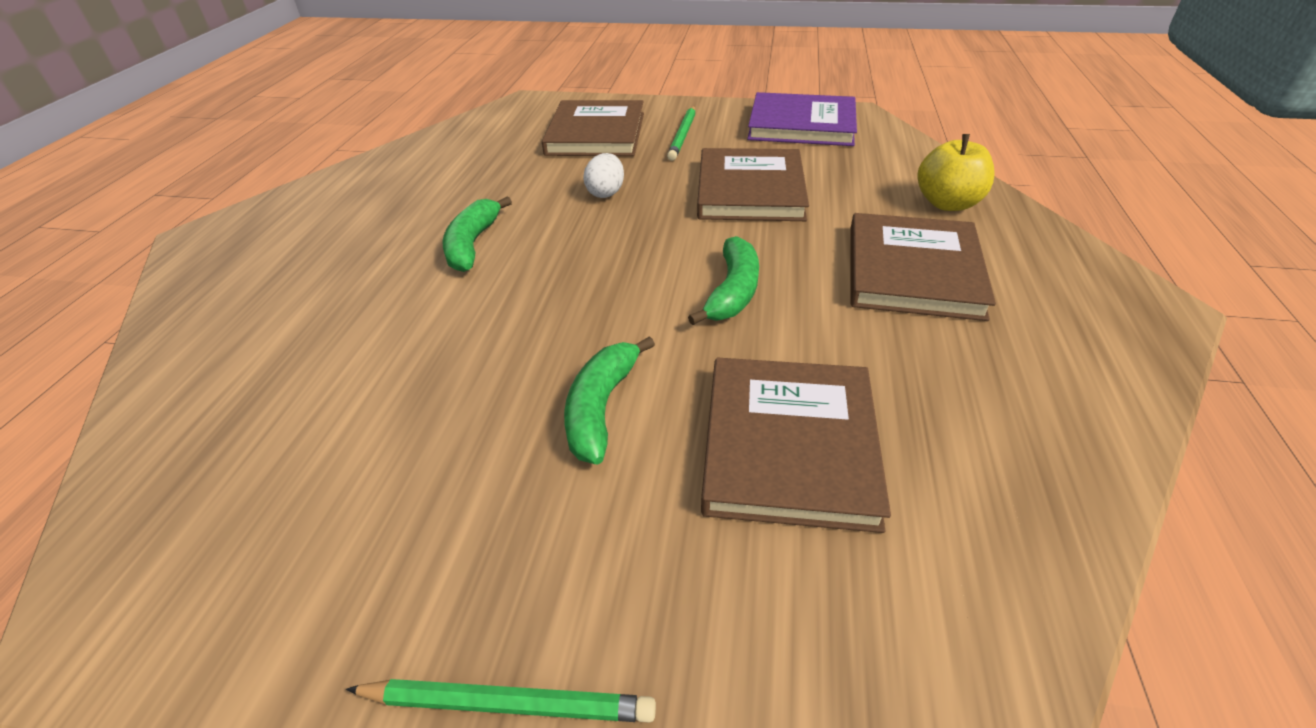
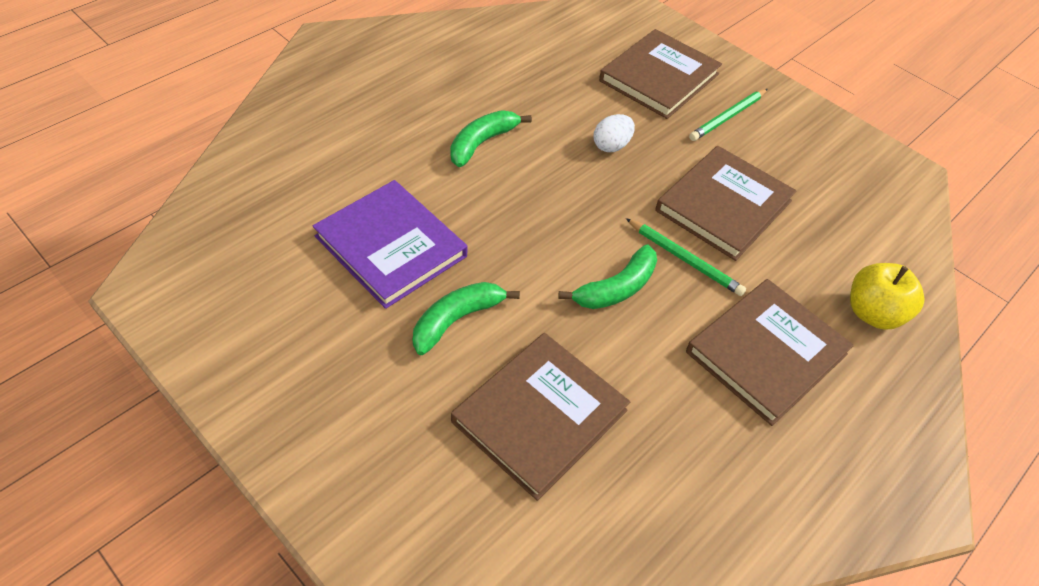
camera: 30 degrees right, 10 degrees up
(507, 704) = (286, 444): green pencil -> green pencil (684, 259)
(801, 125) = (844, 160): purple book -> purple book (391, 246)

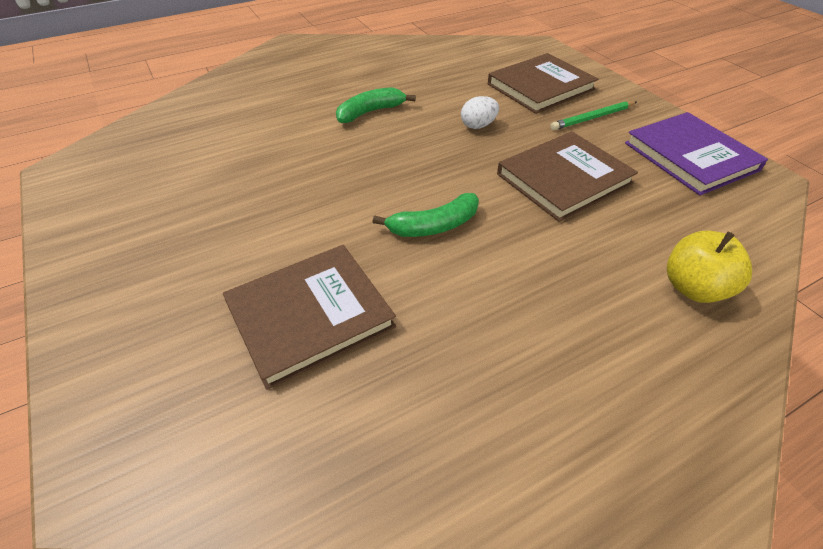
camera: 20 degrees right, 5 degrees down
(391, 246) = (258, 168): purple book -> purple book (690, 156)
(456, 320) = (279, 227): green banana -> none
(684, 259) = (509, 213): green pencil -> none
(766, 353) = (562, 303): brown book -> none

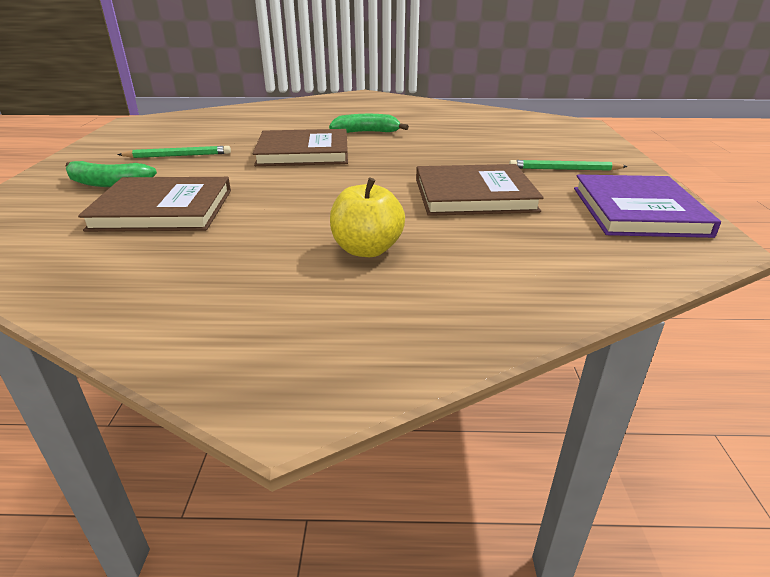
camera: 30 degrees right, 15 degrees down
(209, 218) = (178, 155): none -> green pencil
(434, 226) = (318, 193): green banana -> green banana (108, 184)
(478, 126) = (444, 154): white egg -> none
(540, 87) = (540, 144): brown book -> brown book (303, 152)
(694, 288) = (497, 285): yellow apple -> yellow apple (367, 249)

